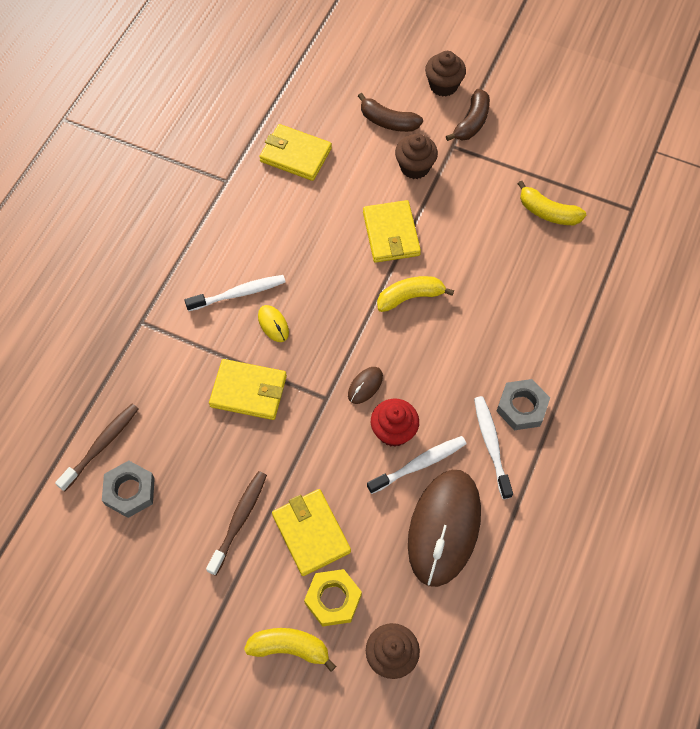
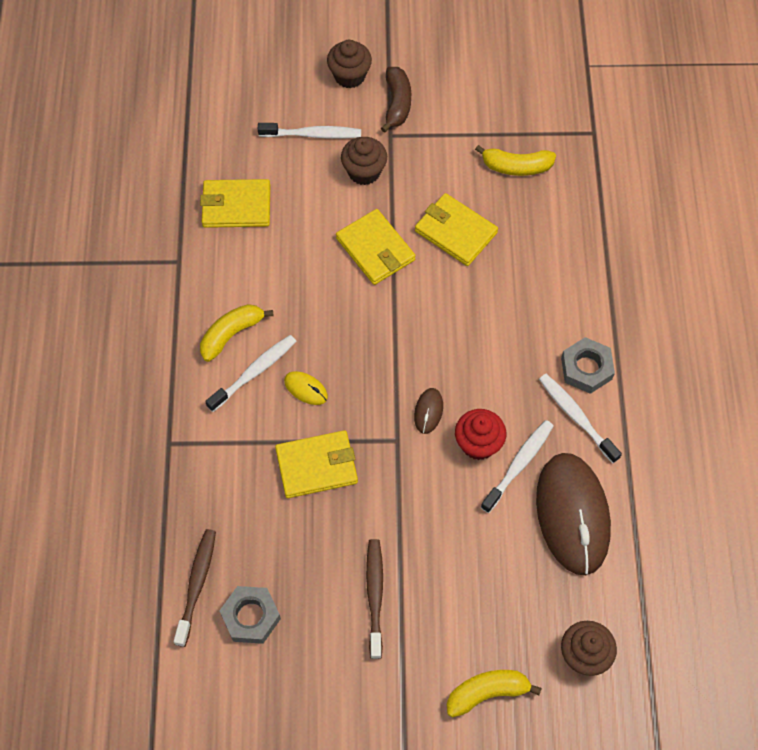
camera: 25 degrees left, 0 degrees up
(311, 533) = (450, 576): yellow wallet -> yellow wallet (455, 231)
(333, 599) = (504, 628): yellow nut -> none
(388, 121) = (313, 134): brown banana -> white toothbrush
(410, 297) = (427, 305): yellow banana -> yellow banana (231, 334)

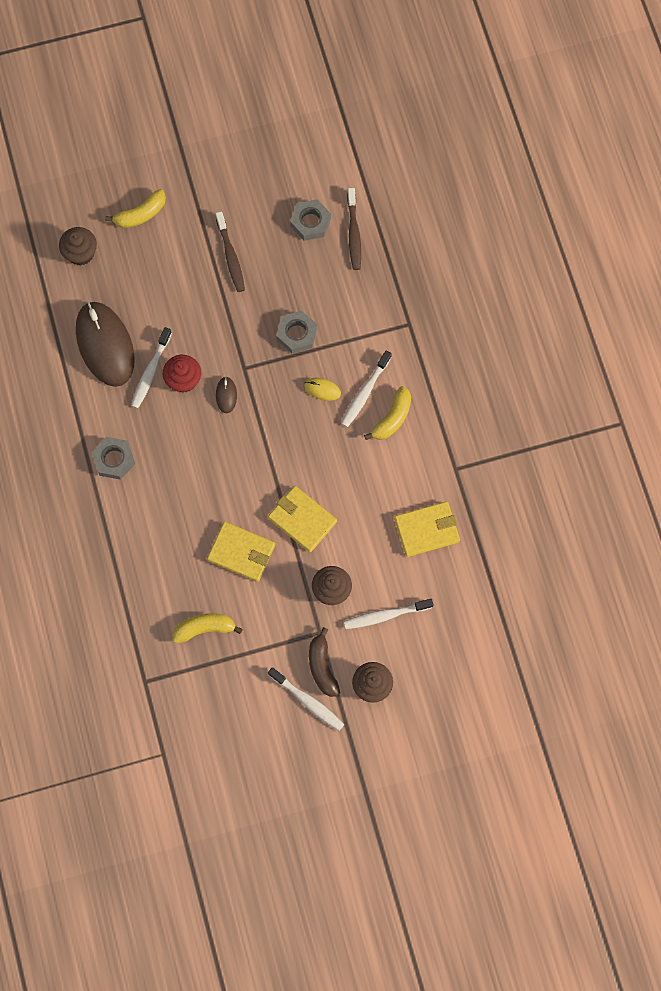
camera: 165 degrees right, 10 degrees up
(317, 466) = (296, 334): yellow wallet -> grey nut
(576, 417) = (115, 419): white toothbrush -> white toothbrush (308, 701)

